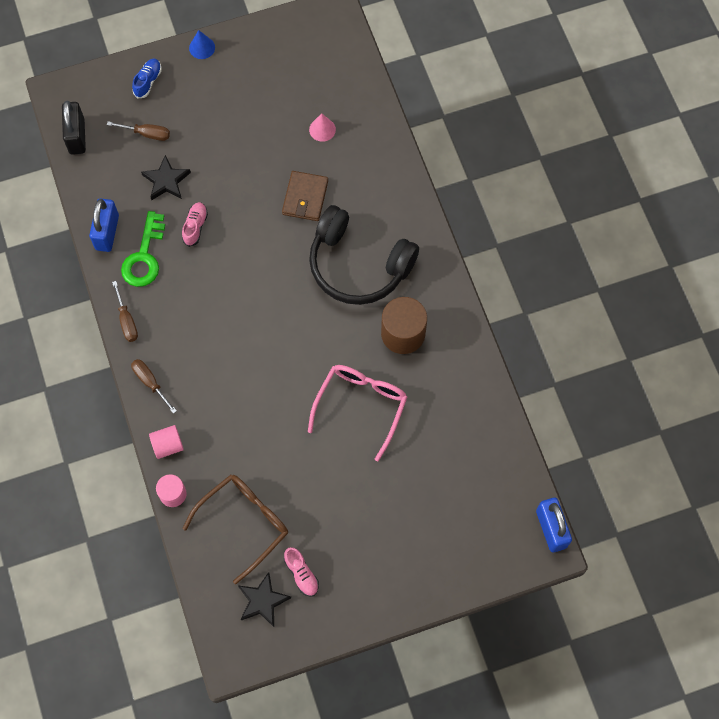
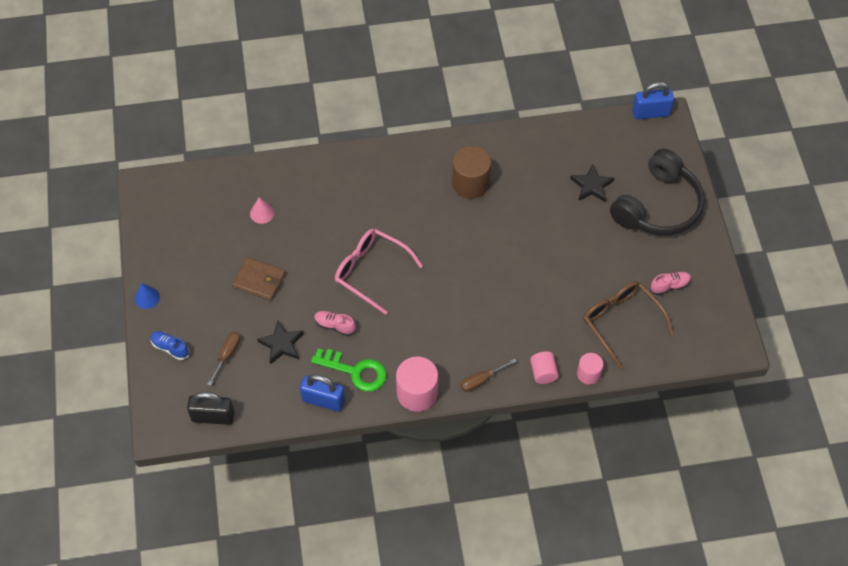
camera: 80 degrees left, 10 degrees down
(127, 320) = (417, 393): brown screwdriver -> pink cylinder
(262, 601) = (689, 317): black star -> black star (591, 186)
(305, 197) = (326, 235): brown wallet -> brown wallet (259, 280)
(358, 265) = (401, 205): black headphones -> black headphones (658, 206)
(361, 406) = (530, 222): pink glasses -> pink glasses (371, 271)

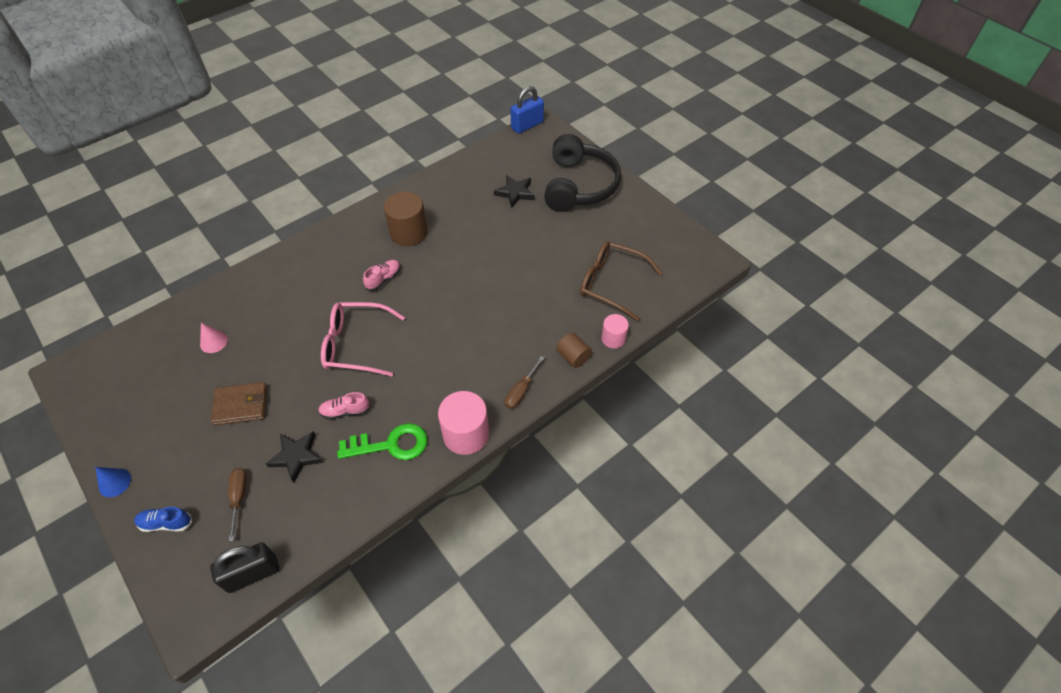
camera: 30 degrees left, 5 degrees down
(323, 400) = (372, 491): blue padlock -> none
(543, 373) = (573, 357): pink cylinder -> brown cylinder
(669, 286) = (630, 238): pink shoe -> pink shoe (383, 279)

